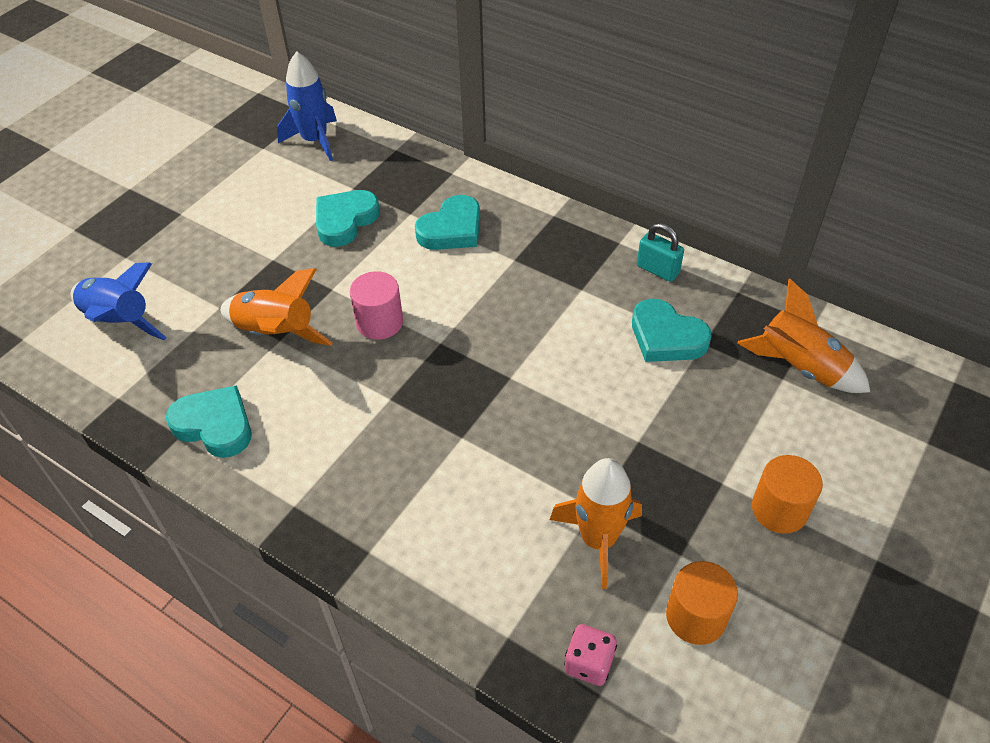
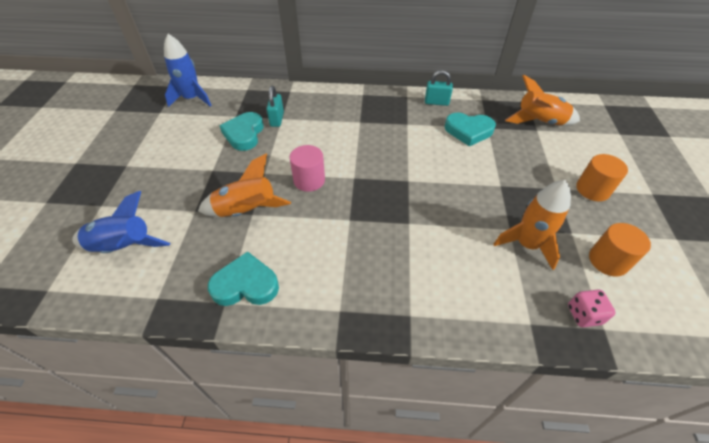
camera: 30 degrees left, 0 degrees up
(402, 213) = (277, 119): none -> turquoise padlock
(452, 229) = (312, 118): turquoise heart -> none

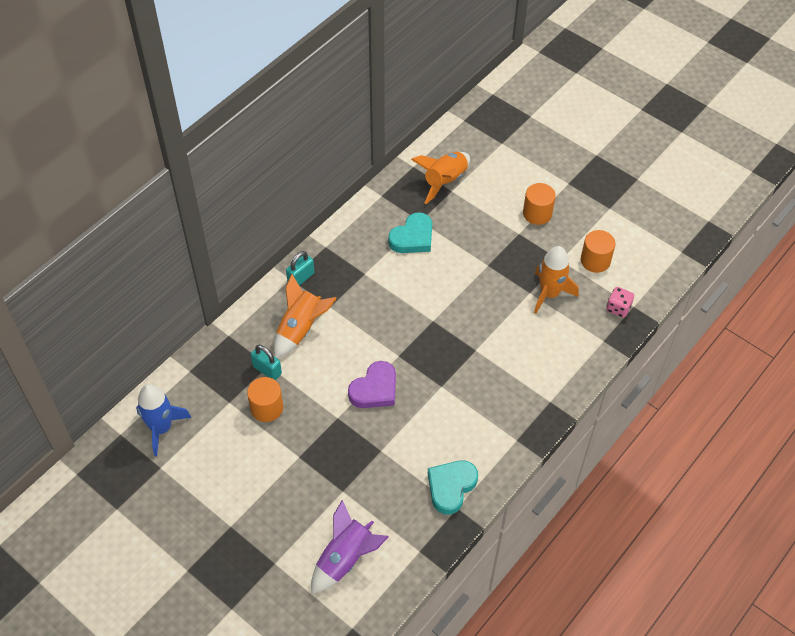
camera: 55 degrees left, 5 degrees up
(124, 247) = (345, 559): blue rocket -> purple rocket
(244, 134) = (267, 408): turquoise heart -> orange cylinder
(246, 211) = (374, 452): orange rocket -> orange rocket (300, 329)
(309, 180) = (375, 389): pink cylinder -> purple heart
(436, 102) = (355, 231): turquoise padlock -> turquoise padlock (301, 278)

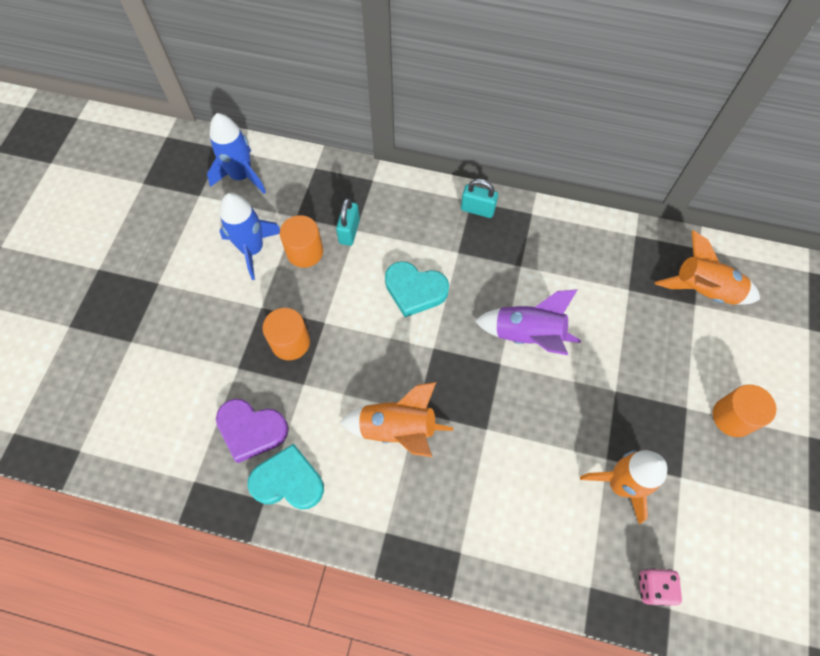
camera: 65 degrees right, 10 degrees up
(241, 444) = (252, 249): none -> blue rocket
(300, 329) = (414, 238): orange rocket -> orange rocket (397, 430)
(345, 559) = (158, 407): purple rocket -> purple rocket (527, 335)
(375, 389) = (377, 343): purple heart -> purple heart (251, 430)
(412, 237) = (600, 292): turquoise heart -> turquoise heart (415, 290)
(595, 261) = (710, 524): orange cylinder -> orange cylinder (290, 342)

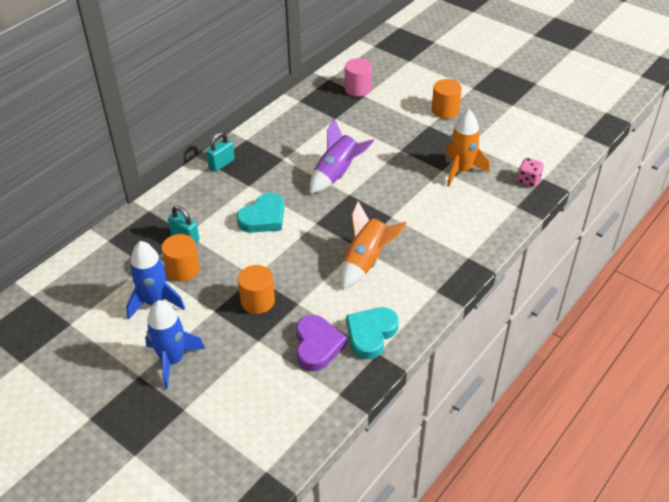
camera: 65 degrees left, 20 degrees down
(241, 176) = (75, 289): blue rocket -> blue rocket (172, 360)
(251, 430) = (317, 345): purple heart -> purple heart turned 45 degrees counterclockwise
(703, 290) = (358, 89): orange rocket -> pink cylinder

